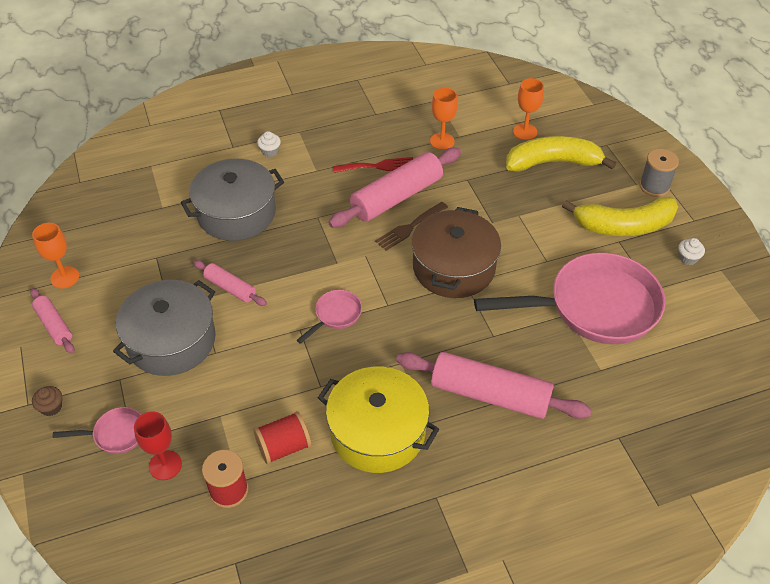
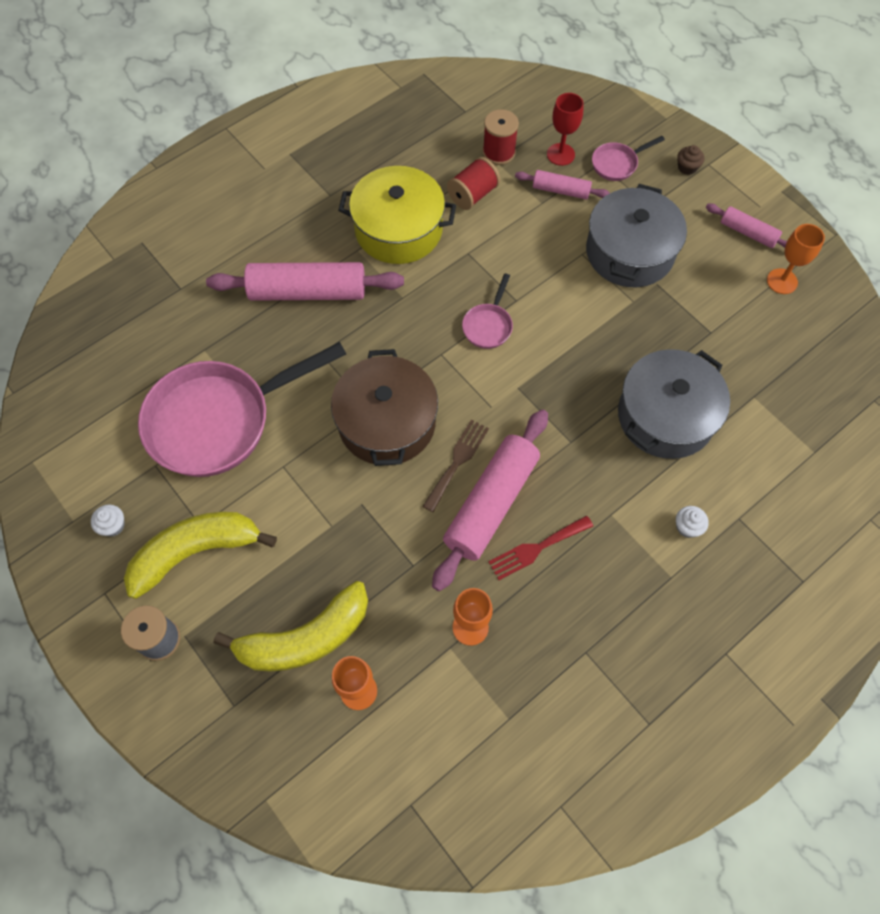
camera: 160 degrees right, 15 degrees up
(230, 288) = (611, 322): pink rolling pin -> pink rolling pin (560, 190)

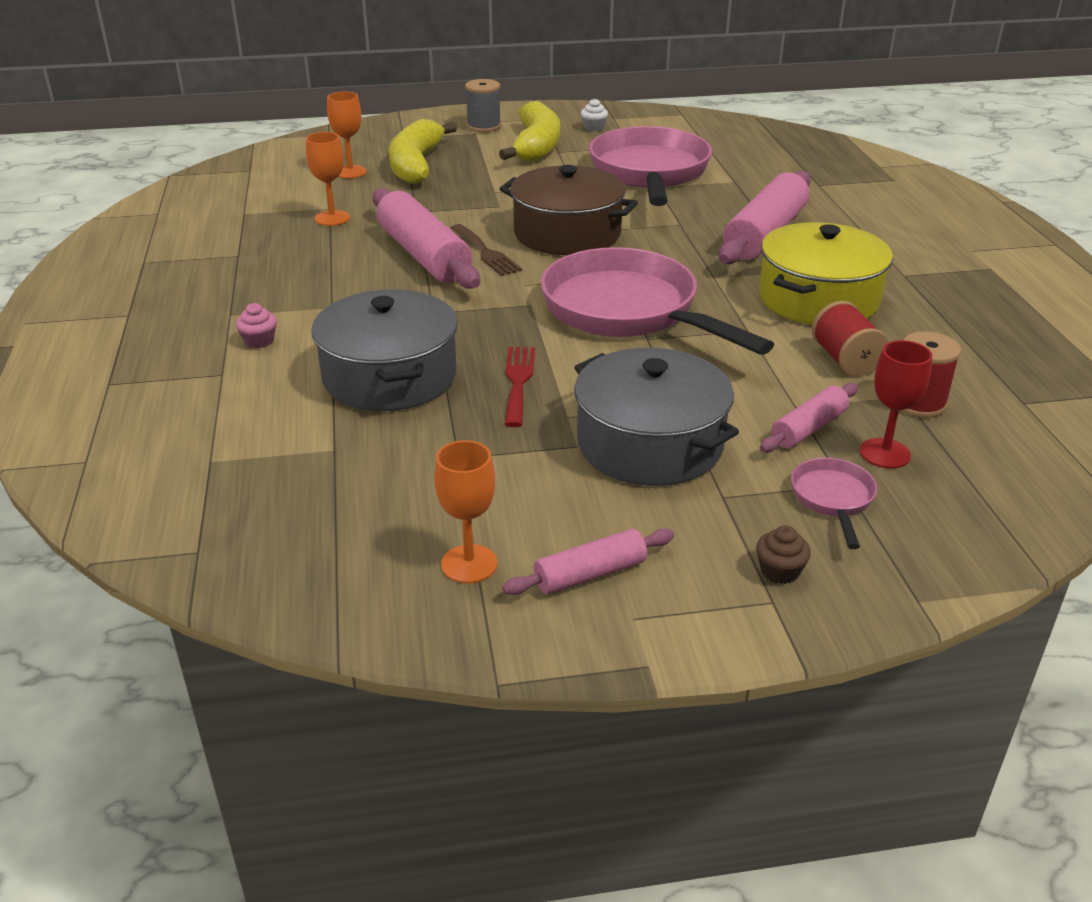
camera: 120 degrees right, 30 degrees down
(488, 325) = (628, 311): pink pan -> pink pan, size x2.36
(536, 548) = (353, 262): red fork -> red fork (518, 382)
(687, 527) = (259, 341): white cupcake -> pink cupcake

